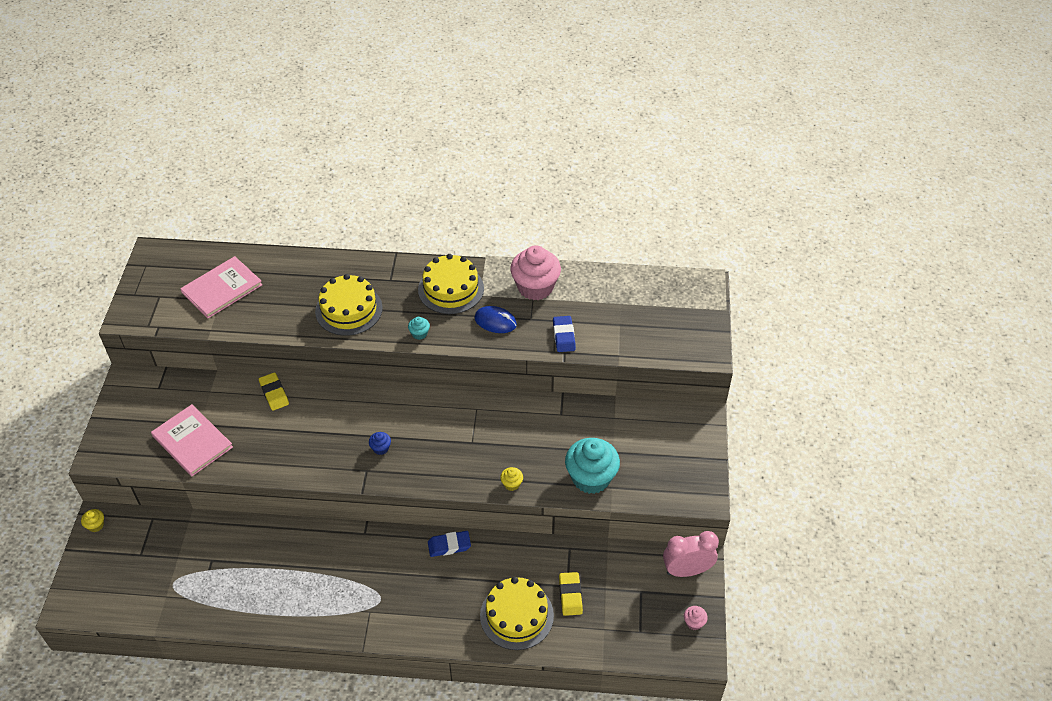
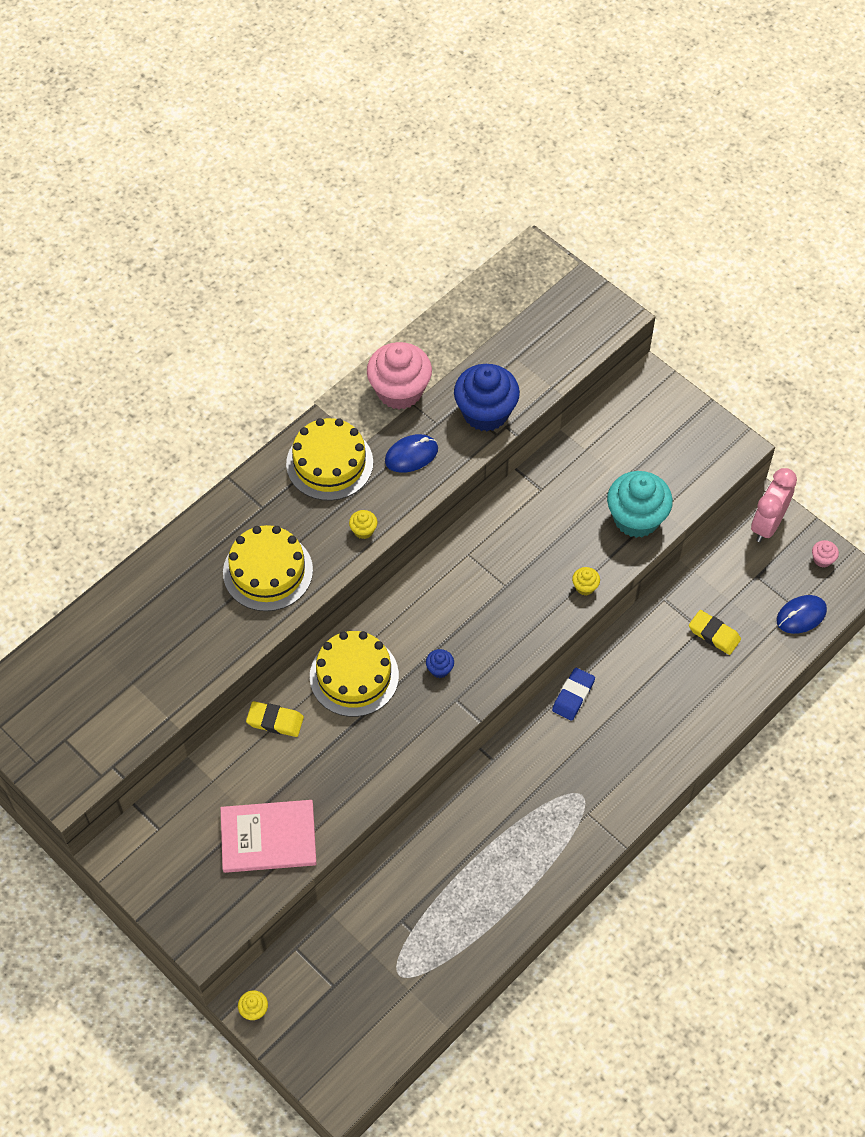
camera: 50 degrees left, 10 degrees up
(222, 289) = (116, 671): pink book -> none
(419, 334) = (363, 530): turquoise cupcake -> yellow cupcake
(516, 615) = (698, 692): yellow cake -> yellow cake (354, 676)
(563, 336) = (485, 412): blue eraser -> blue cupcake
(636, 639) = (801, 615): none -> blue mouse

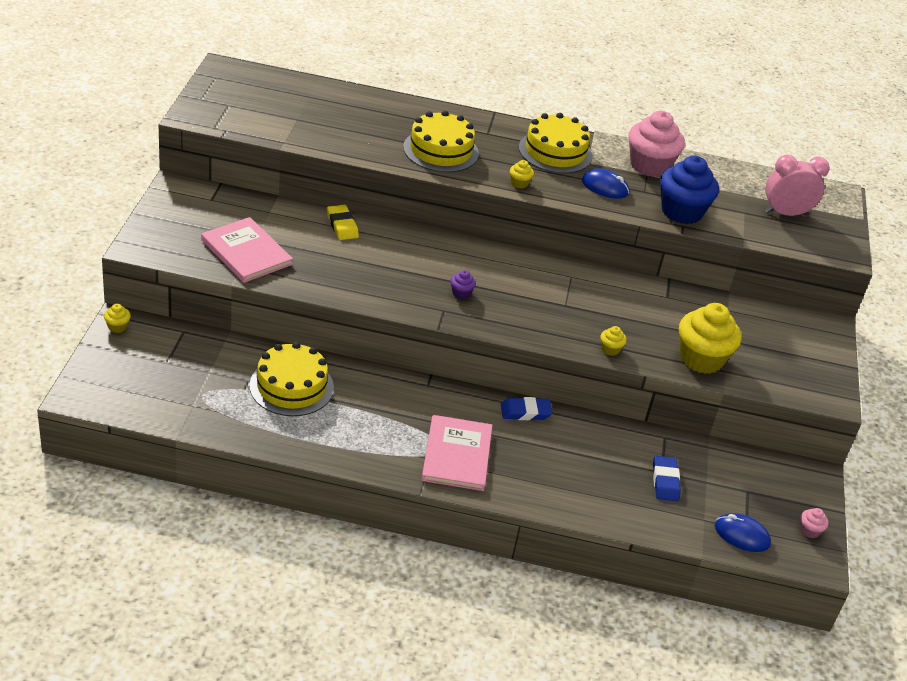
camera: 50 degrees right, 20 degrees down
(354, 676) = (414, 251): yellow cake -> yellow cake (291, 386)
(439, 669) = (461, 293): blue cupcake -> purple cupcake
(595, 788) = (457, 455): none -> pink book
(636, 518) = (701, 359): turquoise cupcake -> yellow cupcake
(714, 634) = (665, 481): yellow eraser -> blue eraser
(767, 524) = (801, 480): pink clock -> pink clock (785, 213)

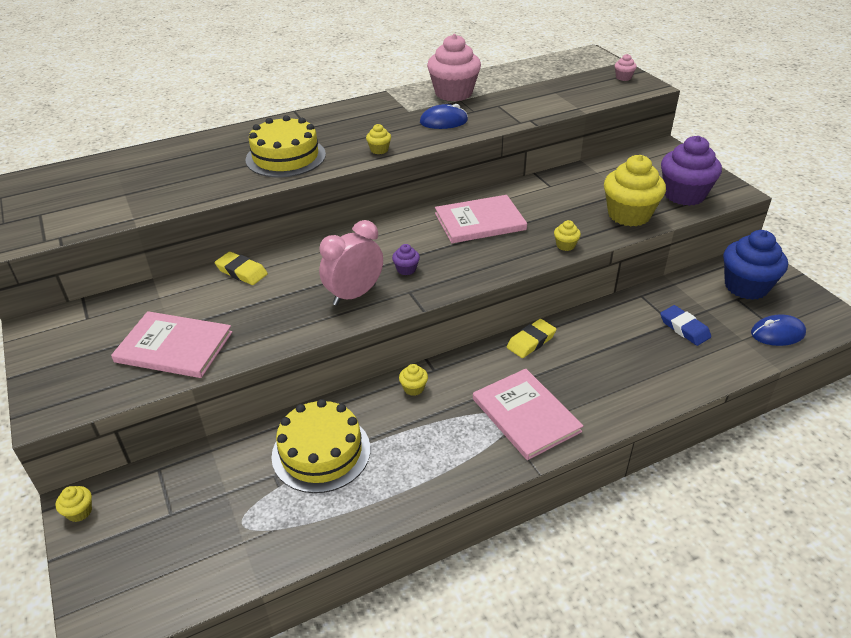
camera: 30 degrees left, 0 degrees up
(398, 387) = (413, 388): none -> yellow cupcake
(525, 412) = (531, 341): blue eraser -> yellow eraser
(555, 152) = (376, 115): yellow cake -> none
(566, 291) = (480, 221): none -> pink book
(681, 212) = (516, 111): blue cupcake -> blue cupcake (746, 286)
(778, 372) = (684, 195): none -> purple cupcake
(785, 213) = (579, 80): pink clock -> pink clock (354, 295)
(809, 530) = (805, 300): pink cupcake -> pink cupcake (623, 77)

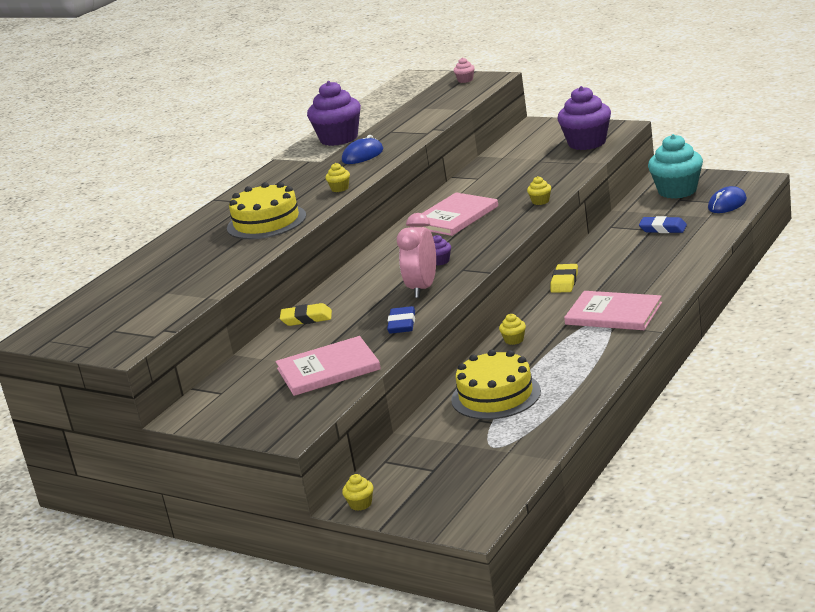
camera: 30 degrees left, 15 degrees down
(286, 330) = (402, 324): none -> blue eraser
(453, 93) = (339, 138): pink cupcake -> purple cupcake
(629, 215) = (562, 168): yellow cupcake -> none
(746, 286) = (677, 191): blue cupcake -> turquoise cupcake

